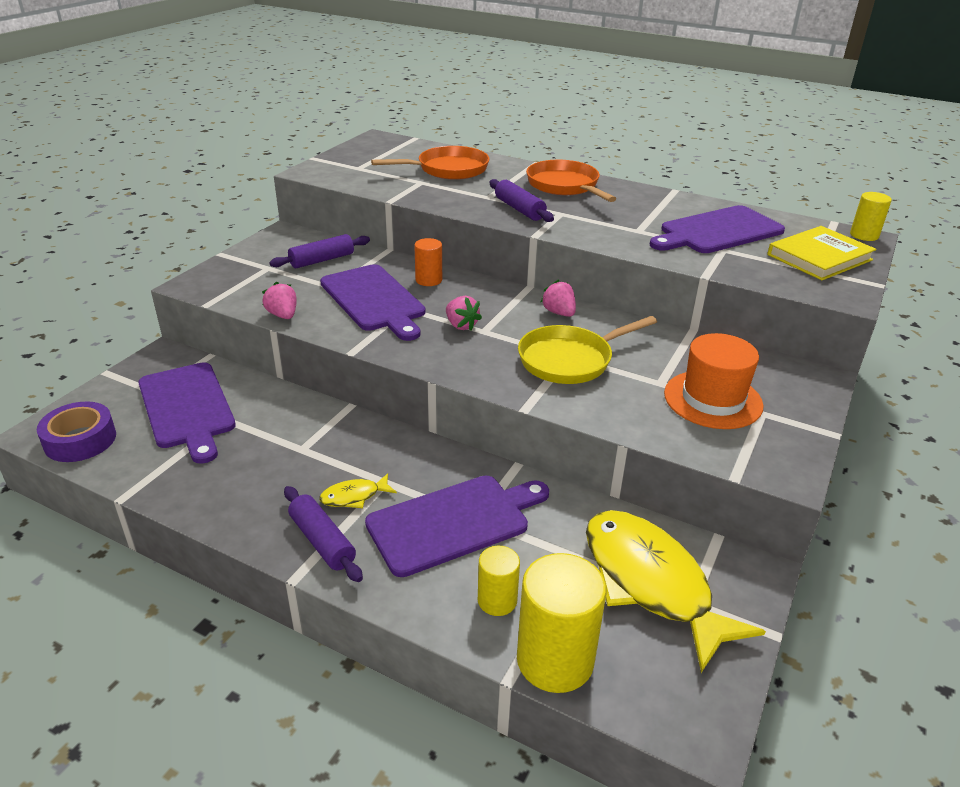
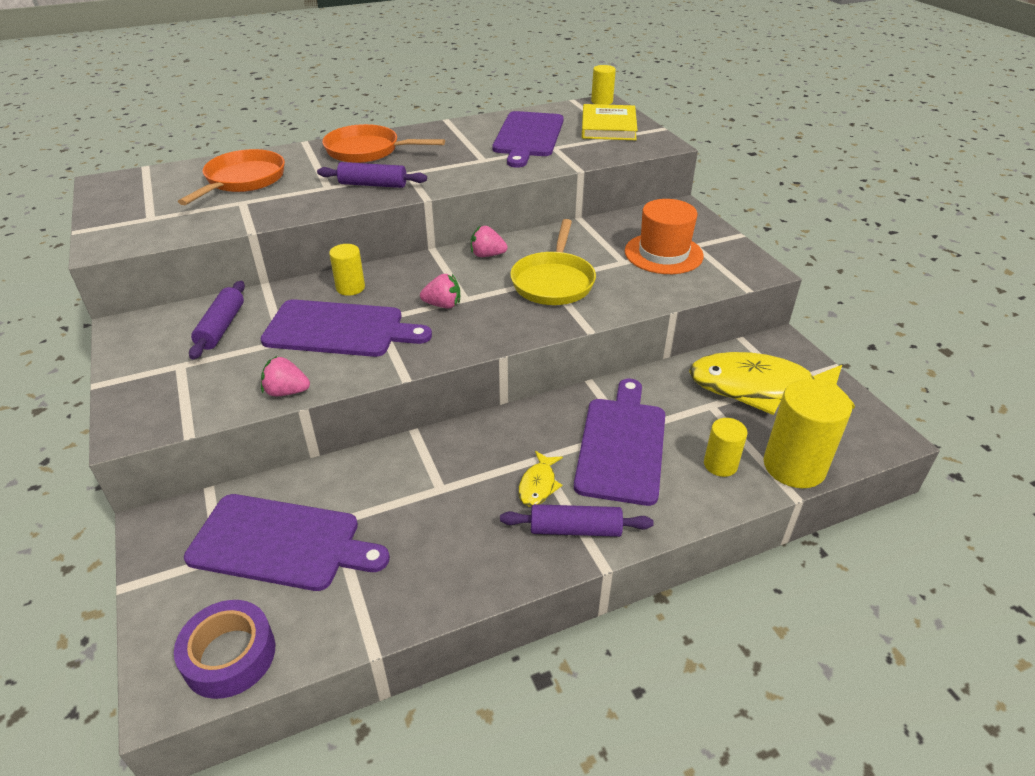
camera: 50 degrees left, 5 degrees up
(428, 280) = (350, 288): orange cylinder -> yellow cylinder

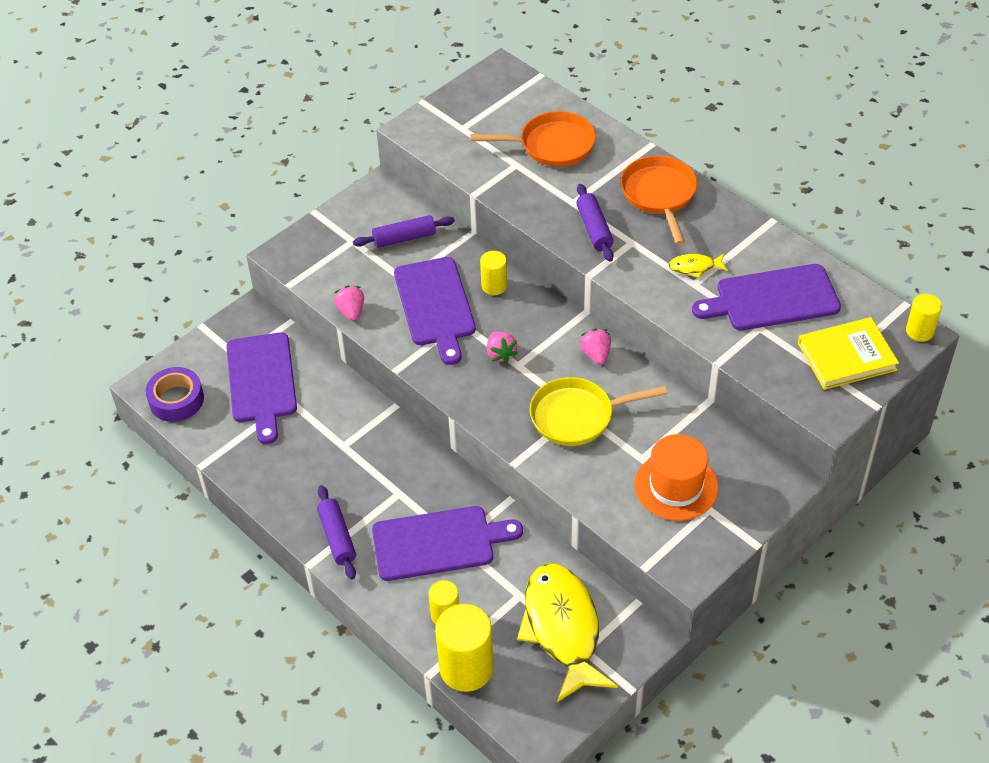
camera: 70 degrees right, 10 degrees up
(538, 485) = (371, 502): yellow fish -> yellow fish (695, 267)

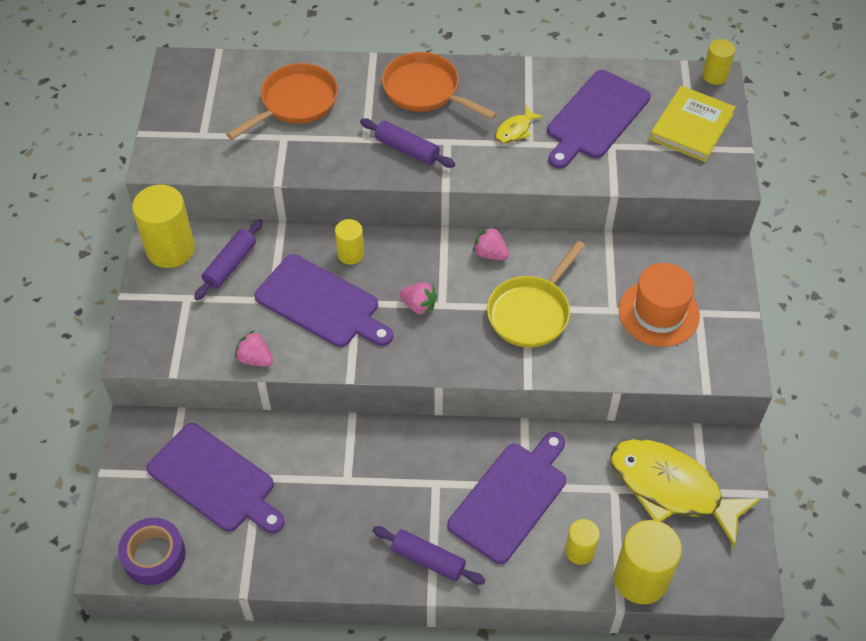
camera: 45 degrees left, 5 degrees up
(377, 201) = (170, 249): none -> yellow cylinder

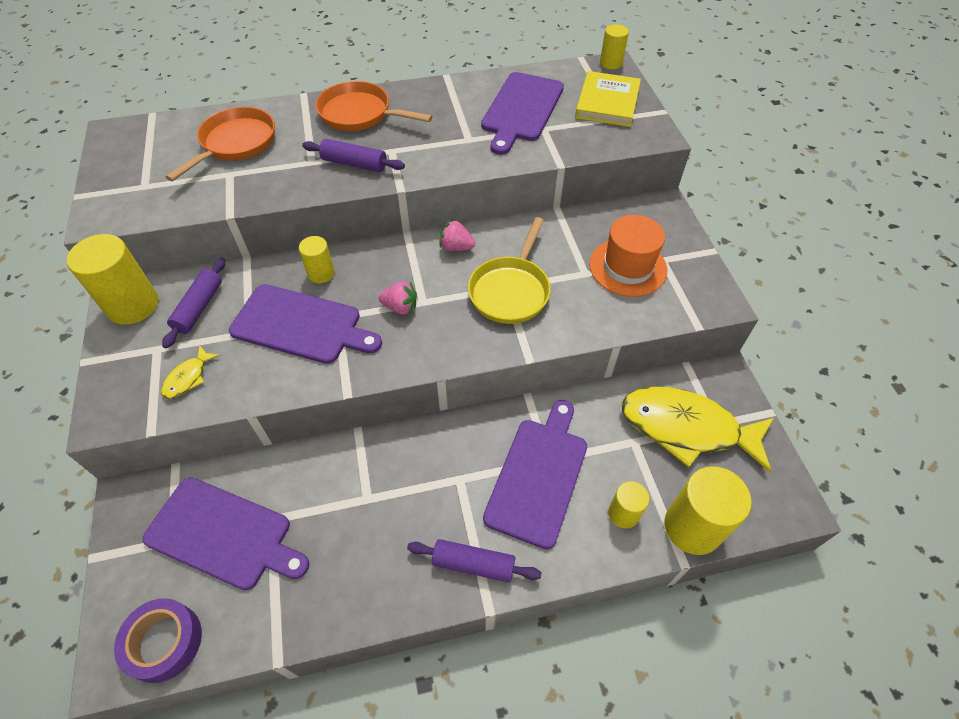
camera: 15 degrees left, 0 degrees up
(255, 359) = (241, 395): pink strawberry -> none
(515, 130) = (452, 131): yellow fish -> yellow fish (188, 378)

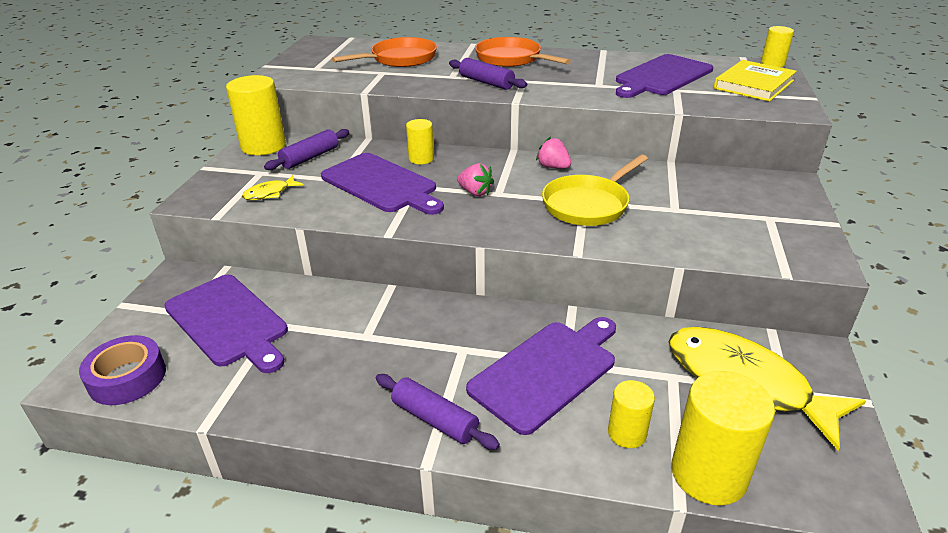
camera: 25 degrees right, 20 degrees down
(627, 267) = (725, 215): orange hat -> none

